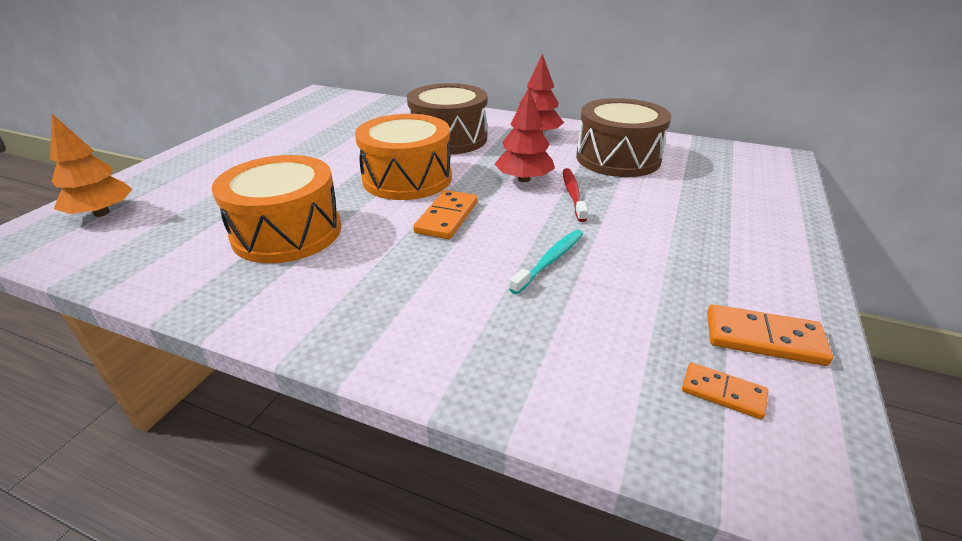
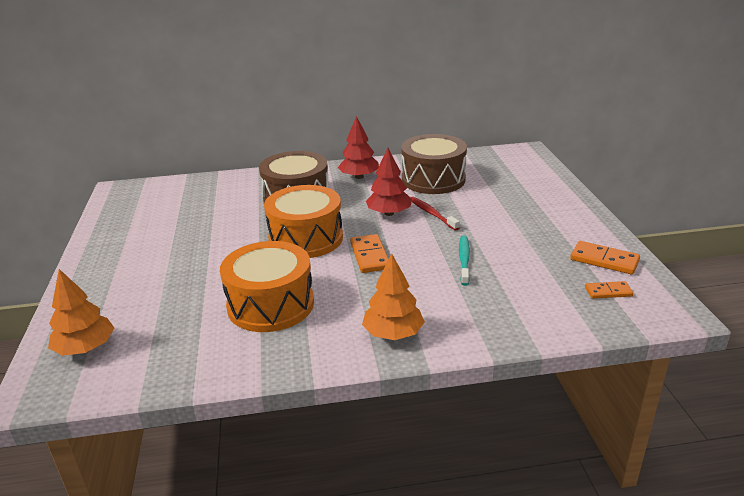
camera: 30 degrees left, 5 degrees down
(357, 318) = (393, 333): none -> orange tree
(763, 338) = (604, 260): orange domino -> orange domino turned 45 degrees clockwise

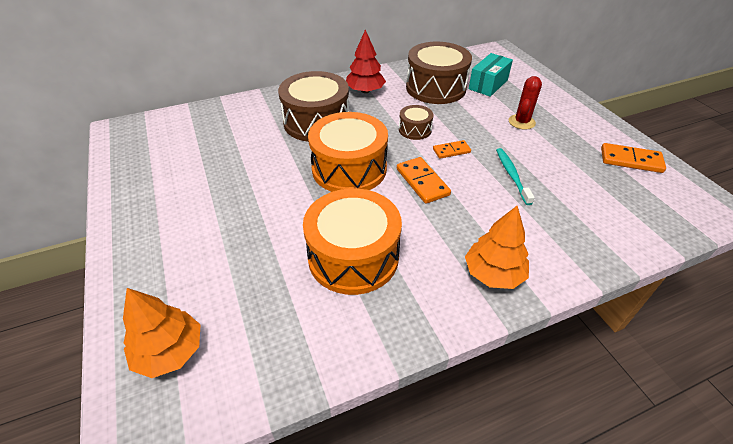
camera: 15 degrees left, 15 degrees up
(389, 213) = (415, 130): red tree -> brown drum
(432, 214) = (455, 126): red toothbrush -> none
(491, 181) = (488, 84): none -> turquoise box
(505, 216) = (521, 122): none -> red cactus
(608, 292) = (654, 194): orange domino -> orange domino (451, 151)

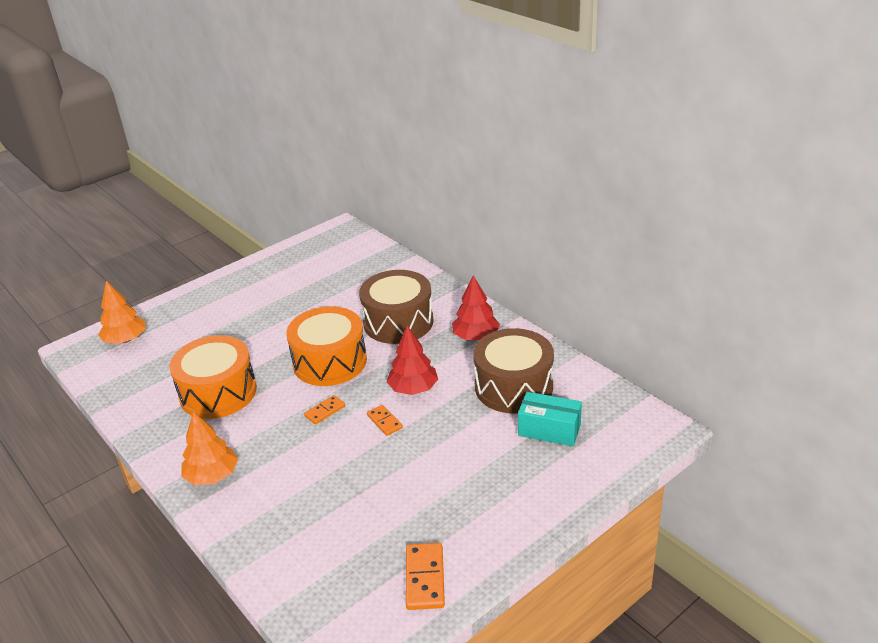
camera: 75 degrees right, 10 degrees down
(415, 130) = (413, 388): brown drum -> red tree
(422, 182) = (325, 411): orange domino -> orange domino, size x0.63
(512, 175) = (356, 473): turquoise toothbrush -> none
(521, 122) = (469, 470): red cactus -> none

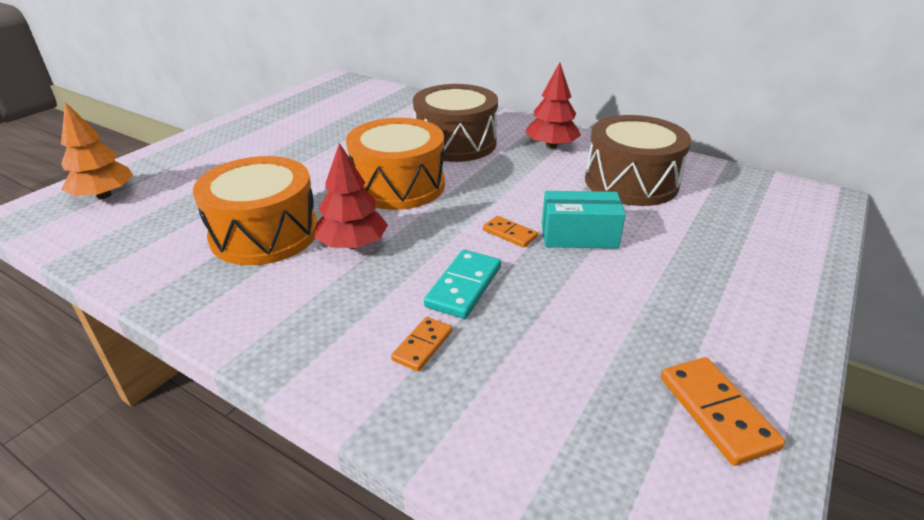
camera: 20 degrees left, 0 degrees up
(212, 475) = (303, 333): orange tree -> none
(325, 411) = (425, 233): orange domino -> orange domino (422, 346)
(326, 460) = (463, 286): none -> turquoise domino
(413, 388) = (519, 197): red tree -> red tree (353, 244)
(549, 430) = (707, 214): turquoise box -> turquoise box (579, 236)

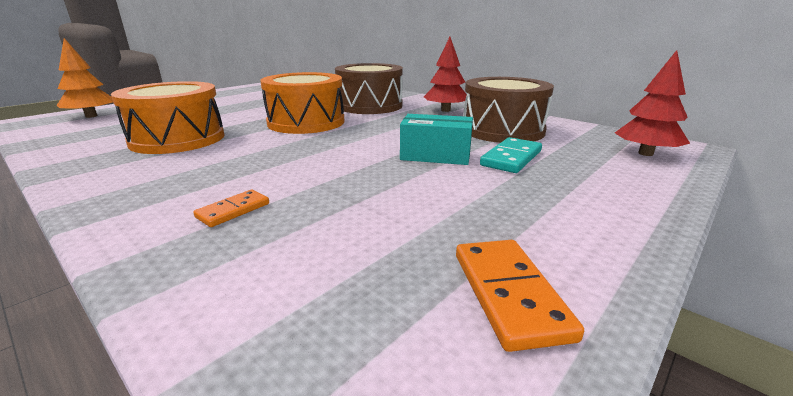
camera: 10 degrees right, 10 degrees down
(353, 244) = (239, 148): red tree -> red tree (645, 153)
(463, 286) = (307, 177): turquoise domino -> turquoise domino (511, 158)
(510, 233) = (374, 151): orange domino -> none

